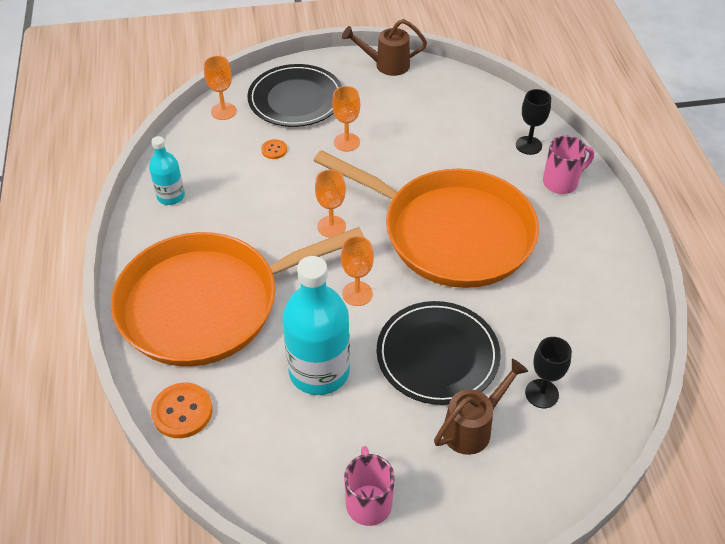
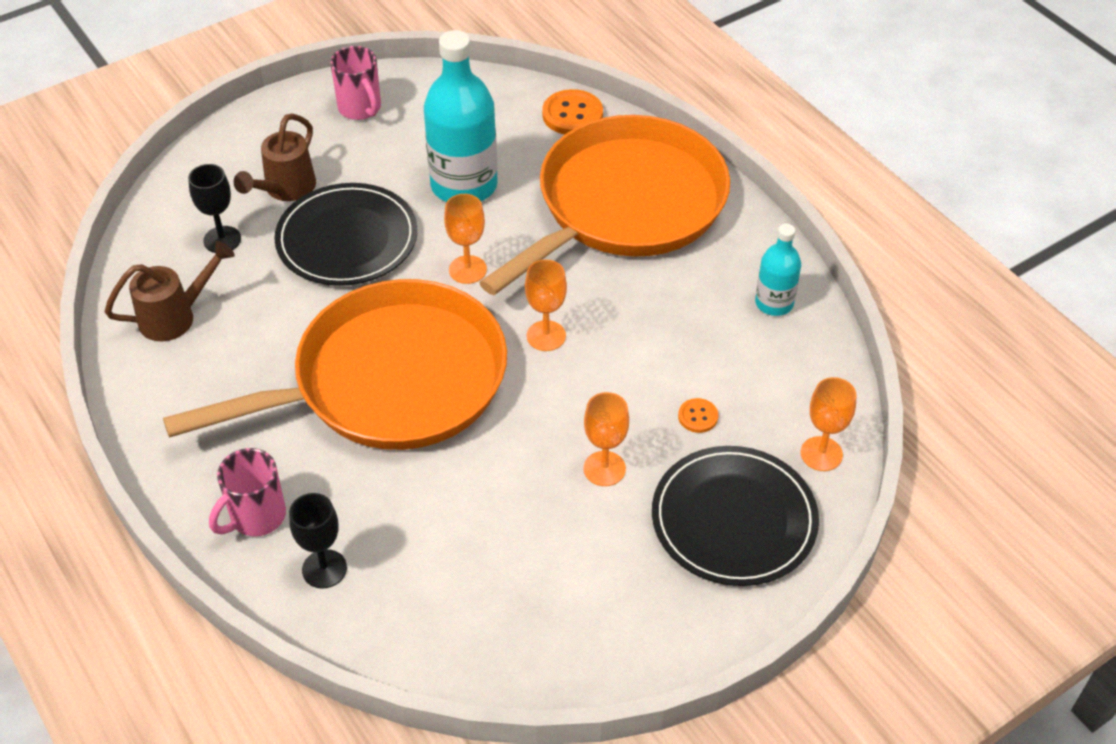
camera: 155 degrees right, 0 degrees up
(386, 65) = (635, 656): brown watering can -> brown watering can (176, 316)
(450, 233) = (389, 381): orange pan -> orange pan turned 150 degrees clockwise

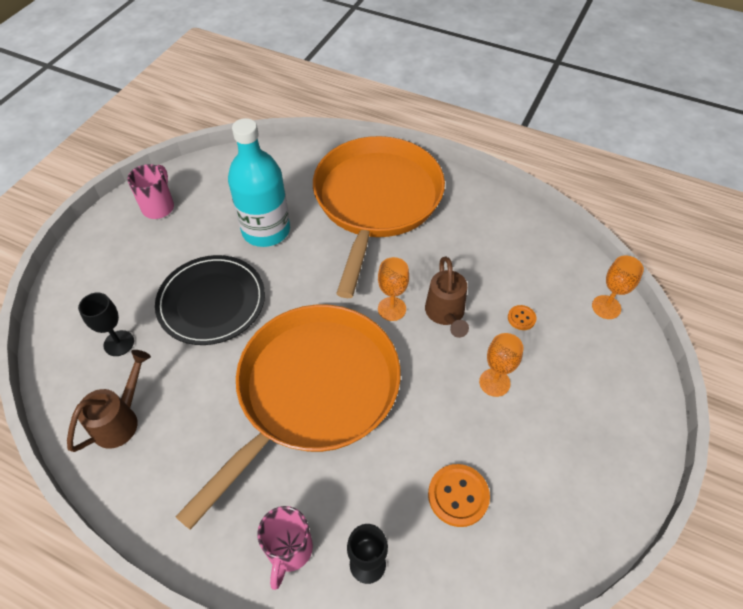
camera: 30 degrees left, 5 degrees up
(285, 190) = (142, 285): brown watering can -> brown watering can (445, 314)
(360, 108) = (159, 207): pink mug -> pink mug turned 105 degrees counterclockwise
(467, 269) = (309, 287): orange goblet -> none
(572, 115) = (302, 157): orange button -> orange button (458, 496)
(734, 519) = (593, 376): black plate -> none
(774, 303) = (507, 225): turquoise bottle -> none

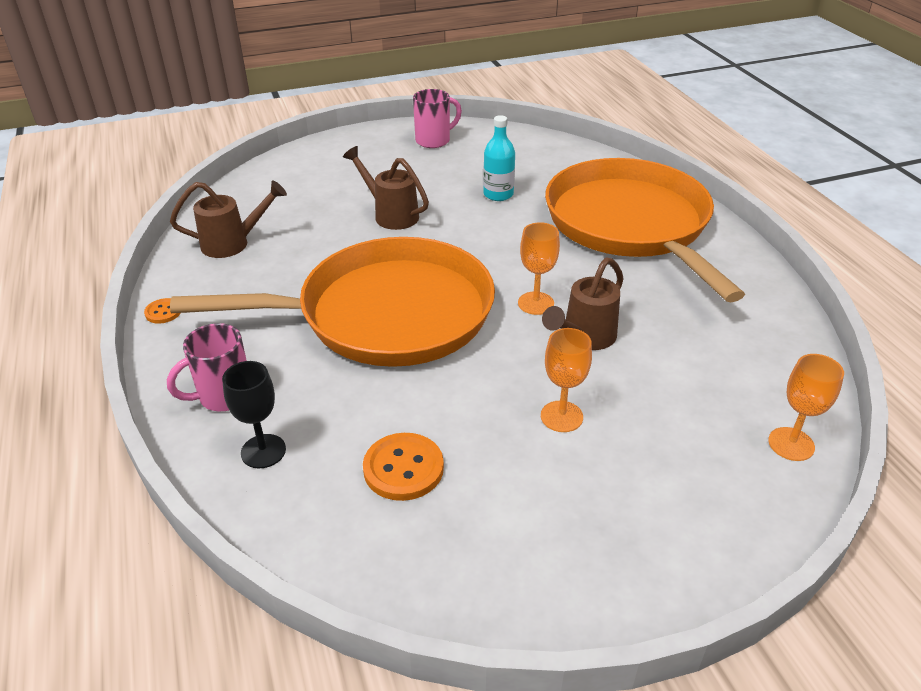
camera: 45 degrees right, 15 degrees down
(119, 343) = (293, 202): black goblet -> none
(211, 302) = (391, 214): black plate -> brown watering can
(266, 230) = (498, 194): turquoise bottle -> turquoise bottle, size x0.54
(376, 201) = (630, 224): orange pan -> orange pan turned 75 degrees counterclockwise
(521, 318) = (665, 389): orange button -> orange button (163, 312)

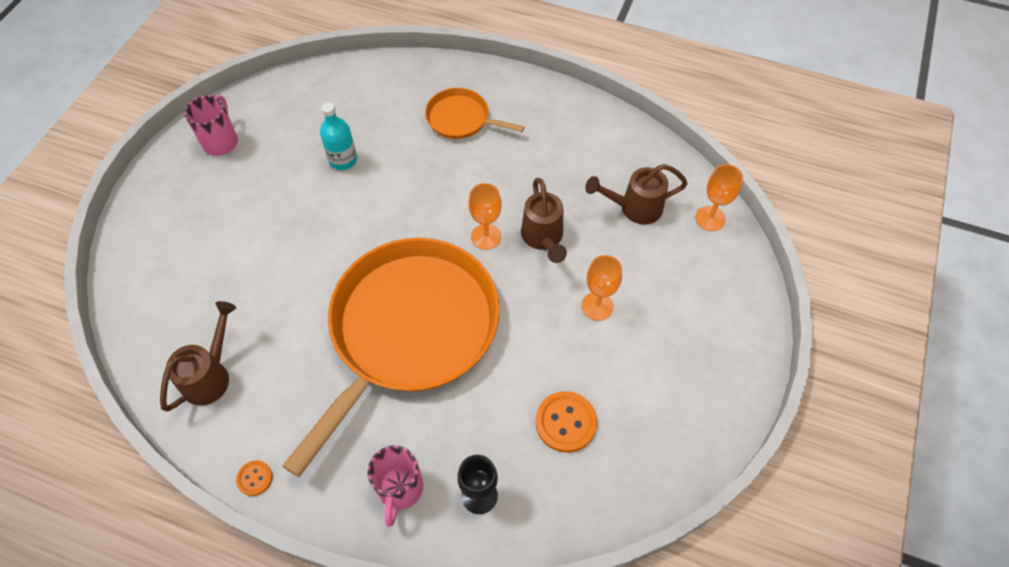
camera: 50 degrees left, 20 degrees up
(391, 214) = (292, 243): brown watering can -> brown watering can (634, 208)
(630, 224) = (461, 119): orange pan -> orange pan, size x0.44

